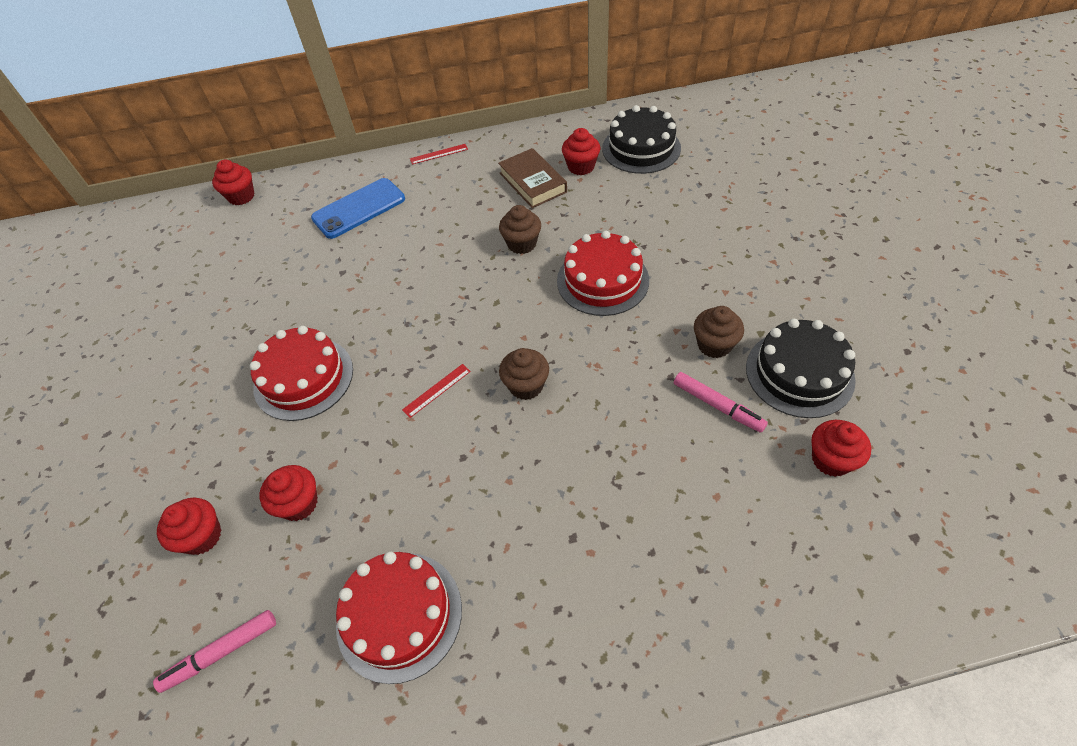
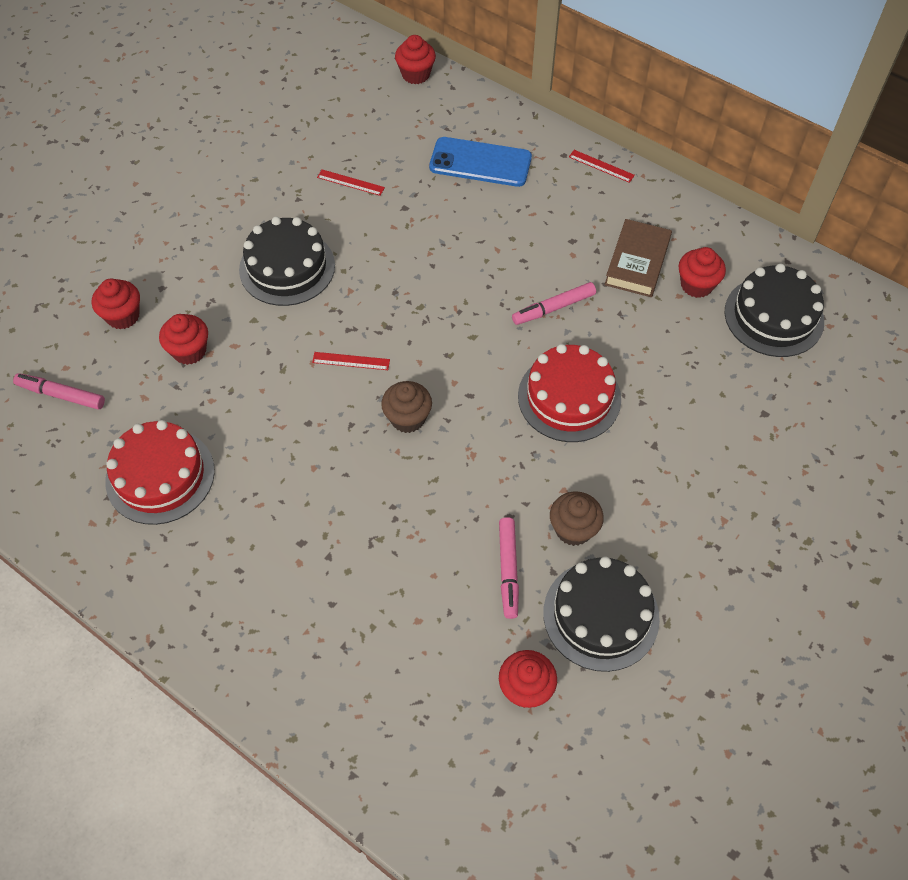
camera: 45 degrees right, 5 degrees up
(280, 289) = (350, 182): none -> red ruler
(303, 378) = (287, 267): red cake -> black cake
(522, 244) = (554, 308): brown cupcake -> pink marker

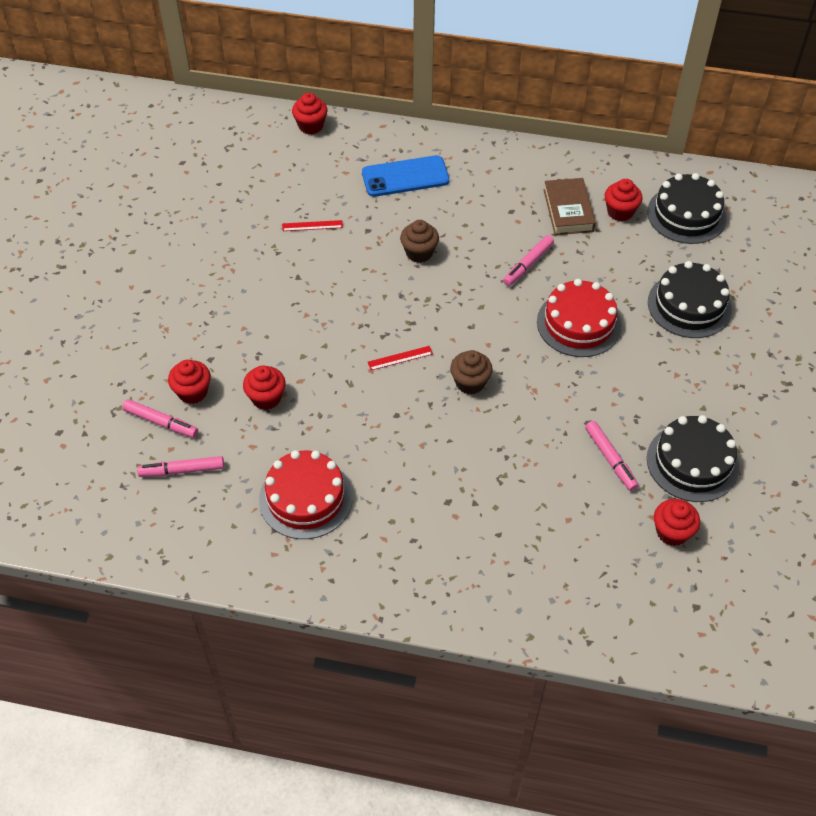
camera: 25 degrees left, 5 degrees down
(73, 335) = (160, 422): none -> pink marker
(287, 267) = (303, 307): black cake -> black cake (689, 305)
(573, 529) = (638, 413): brown cupcake -> brown cupcake (419, 253)
(601, 166) = (498, 149): red ruler -> none

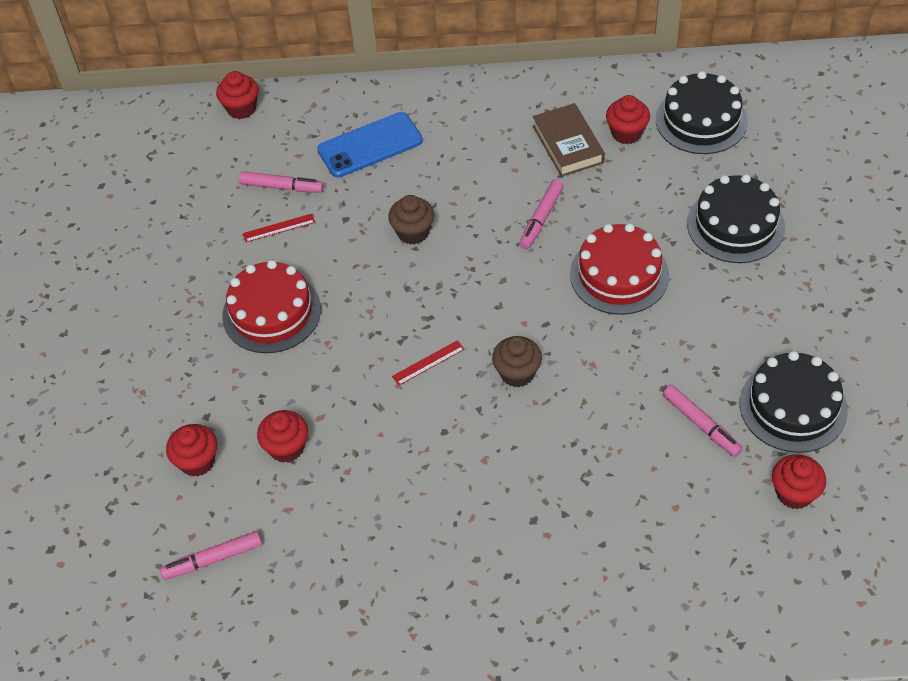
camera: 10 degrees left, 0 degrees up
(160, 422) = (170, 507): pink marker -> pink marker (281, 187)
(305, 498) = (368, 556): red cake -> red cake (271, 312)

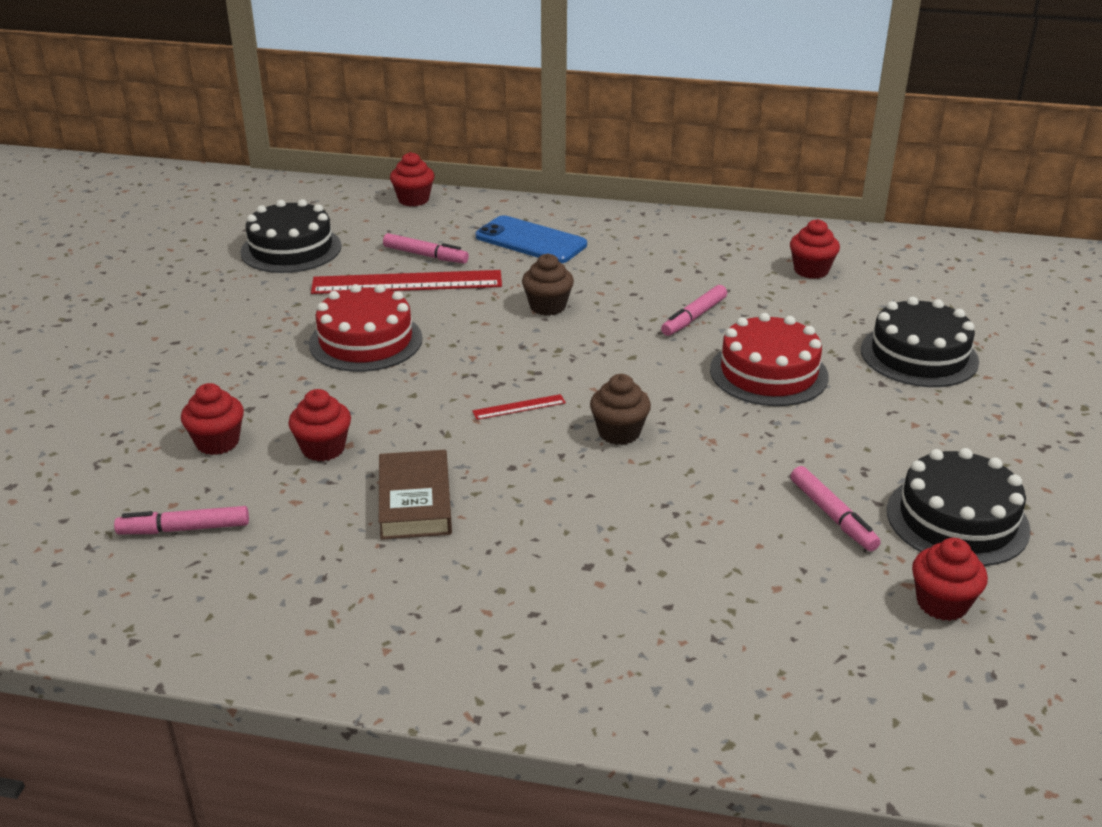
camera: 10 degrees right, 20 degrees down
(279, 228) = (407, 282): red ruler -> red ruler, size x2.37
(370, 145) = (531, 241): blue phone -> blue phone turned 45 degrees clockwise
(568, 144) = (743, 269): brown book -> brown book (415, 502)
(701, 120) = (898, 273): black cake -> black cake (291, 249)

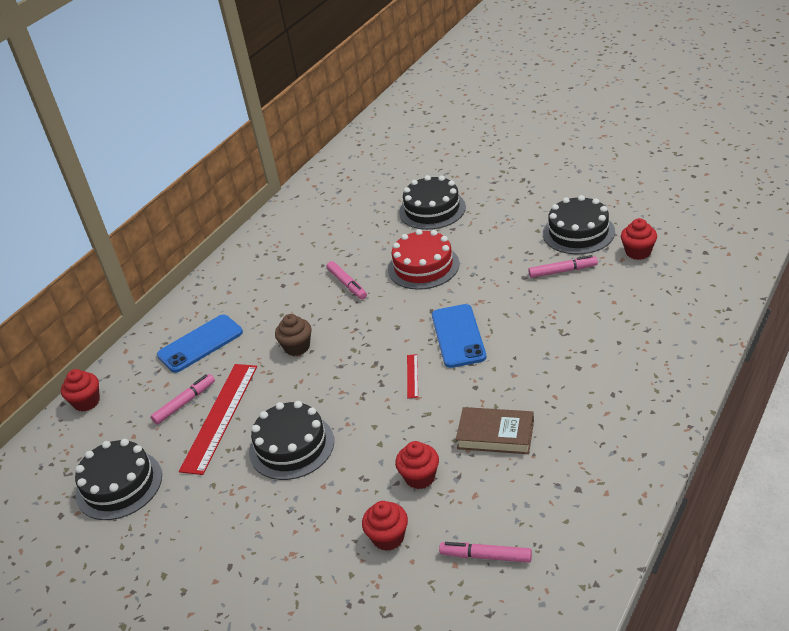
camera: 65 degrees left, 5 degrees up
(185, 529) = (486, 556): pink marker -> pink marker turned 90 degrees clockwise
(365, 341) = (291, 446): red cake -> black cake
(619, 432) = (458, 336): brown cupcake -> blue phone
(811, 270) = (320, 227): red cupcake -> none

